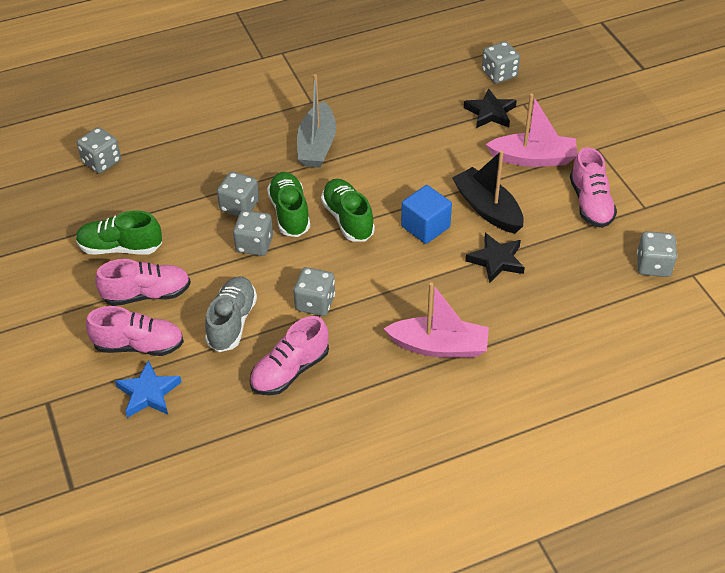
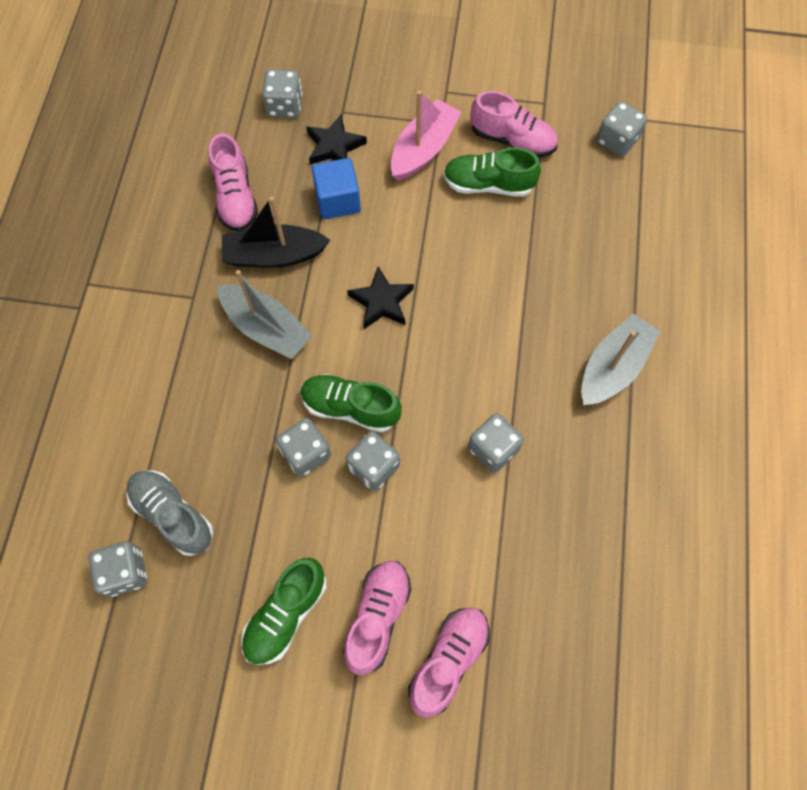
camera: 60 degrees left, 20 degrees up
(148, 393) = (522, 680): blue star -> none
(232, 322) = (471, 545): grey shoe -> grey shoe (173, 515)
(290, 371) = (569, 520): pink shoe -> pink shoe (235, 197)
(348, 219) = (396, 356): green shoe -> green shoe (488, 185)
(425, 227) = (453, 292): blue cube -> blue cube (337, 200)
(439, 346) = (613, 367): pink boat -> grey boat
(487, 209) = (464, 226): black boat -> black boat (274, 255)
(496, 260) = (535, 258): black star -> black star (381, 301)

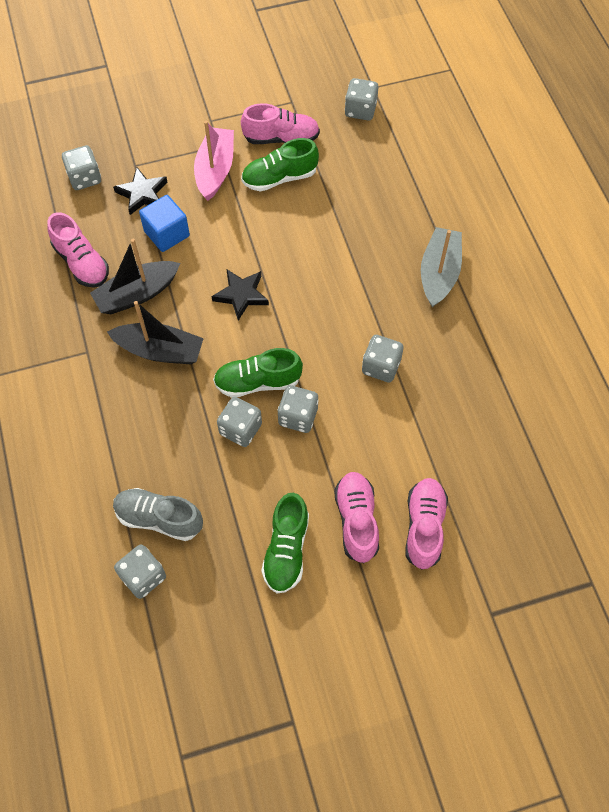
camera: 25 degrees left, 5 degrees down
(266, 328) = (160, 350): grey boat -> black boat

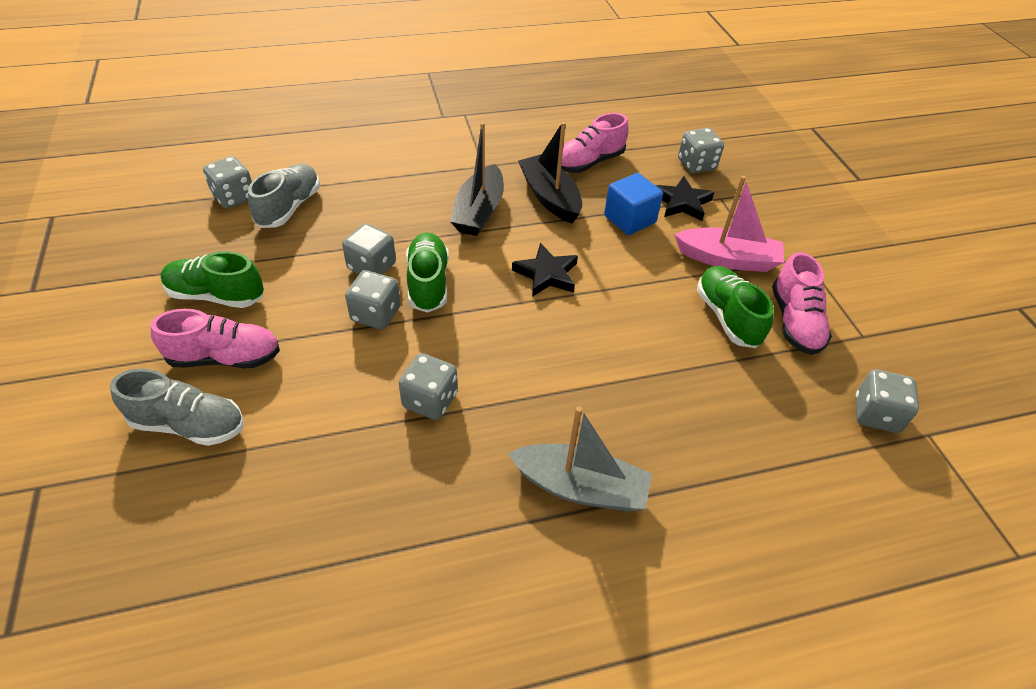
camera: 90 degrees right, 15 degrees down
(424, 527) = (189, 424): pink shoe -> grey shoe

